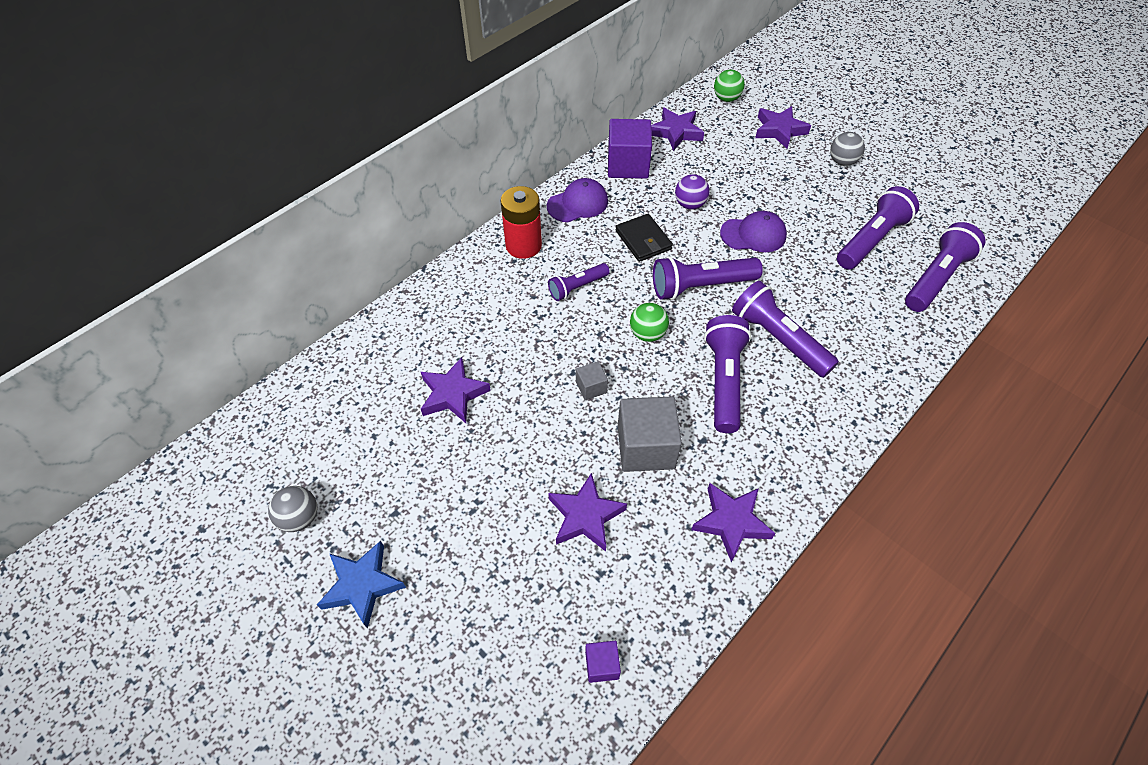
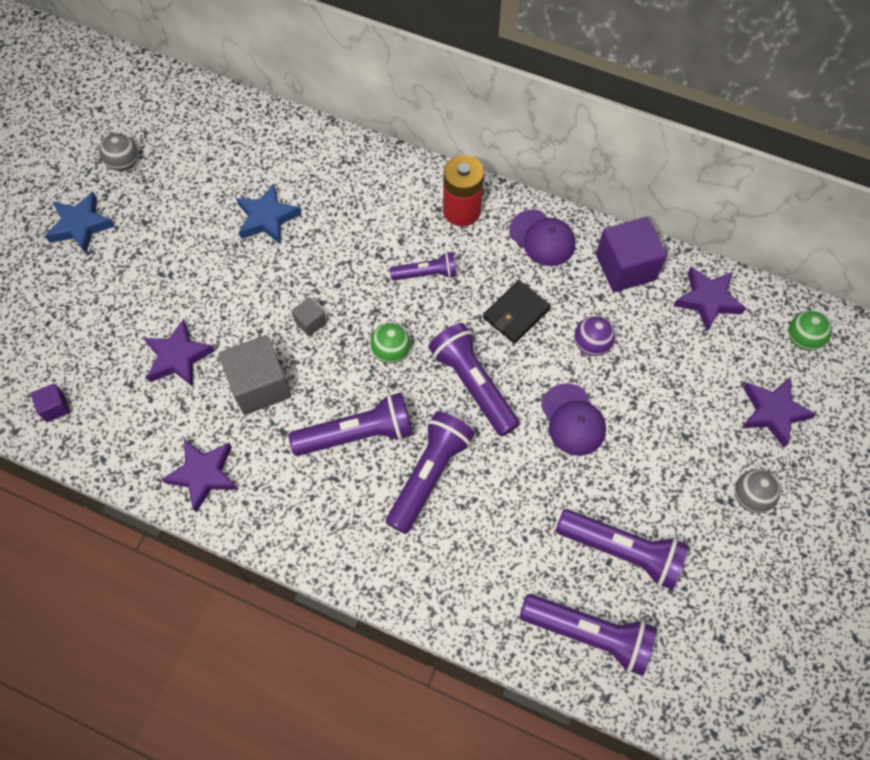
camera: 70 degrees right, 10 degrees up
(453, 394) = (267, 218): purple star -> blue star
(577, 287) = (426, 274): purple flashlight -> purple flashlight turned 135 degrees clockwise

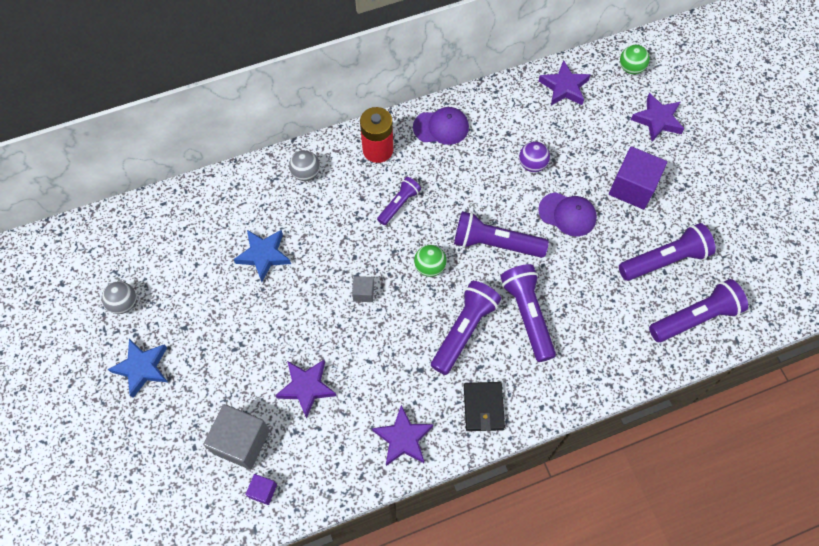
camera: 45 degrees left, 0 degrees up
(260, 385) = (376, 356): grey cube -> grey cube (241, 442)
(516, 313) = (474, 183): black wallet -> black wallet (483, 407)
(625, 267) = (503, 105): purple cube -> purple cube (632, 187)
(750, 497) = (692, 174): grey ball -> grey ball (306, 173)

